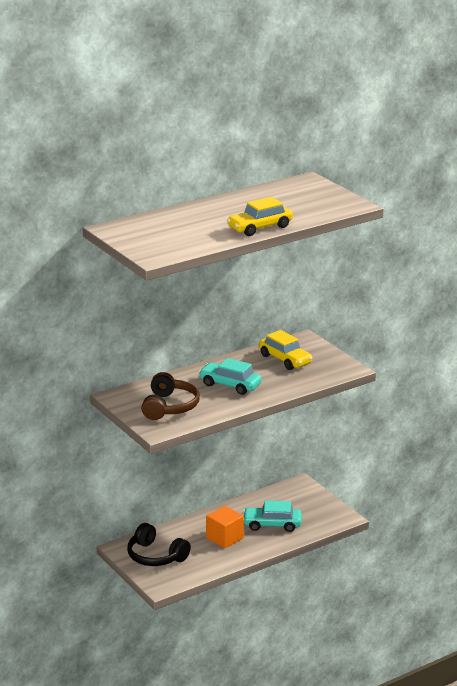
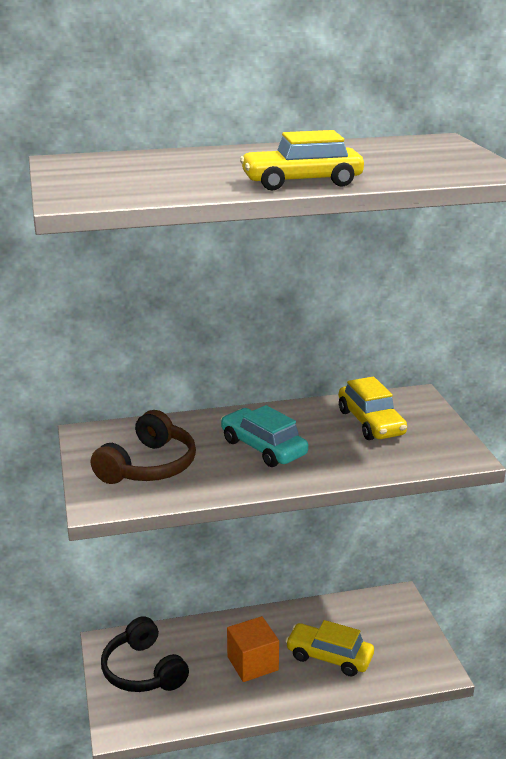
camera: 20 degrees right, 0 degrees up
(272, 525) = (329, 657): turquoise car -> yellow car

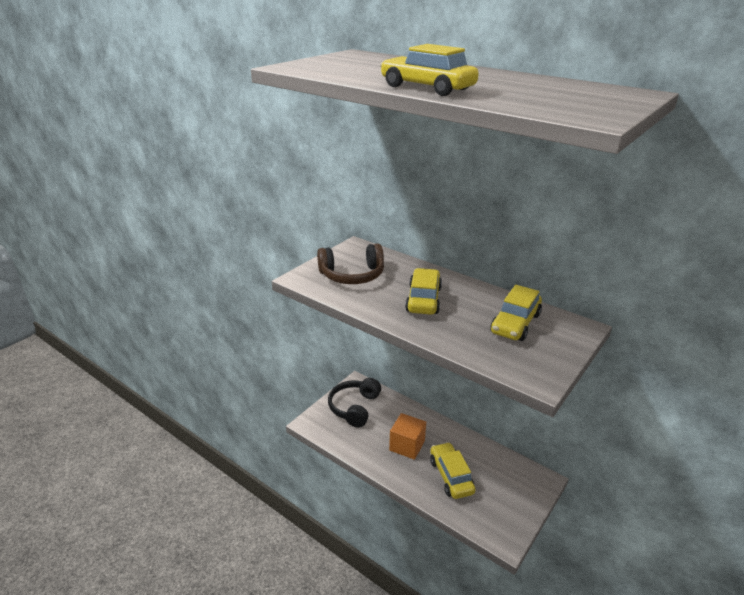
camera: 50 degrees right, 5 degrees up
(263, 448) = (423, 299): turquoise car -> yellow car

